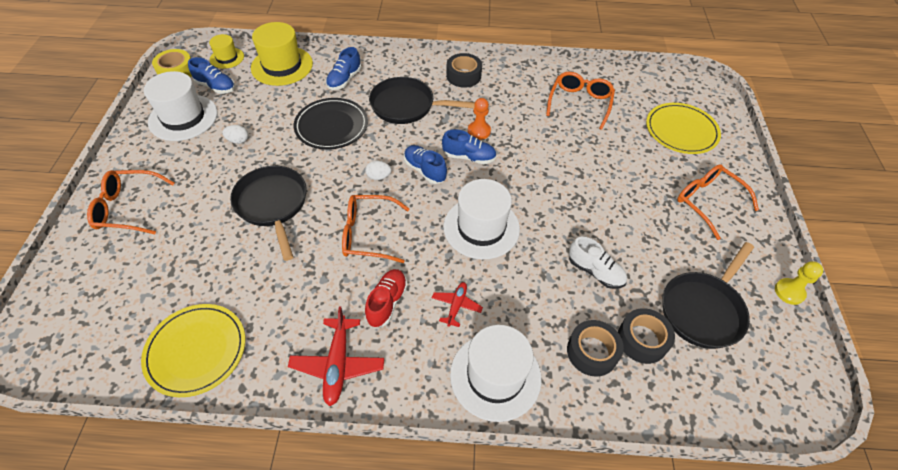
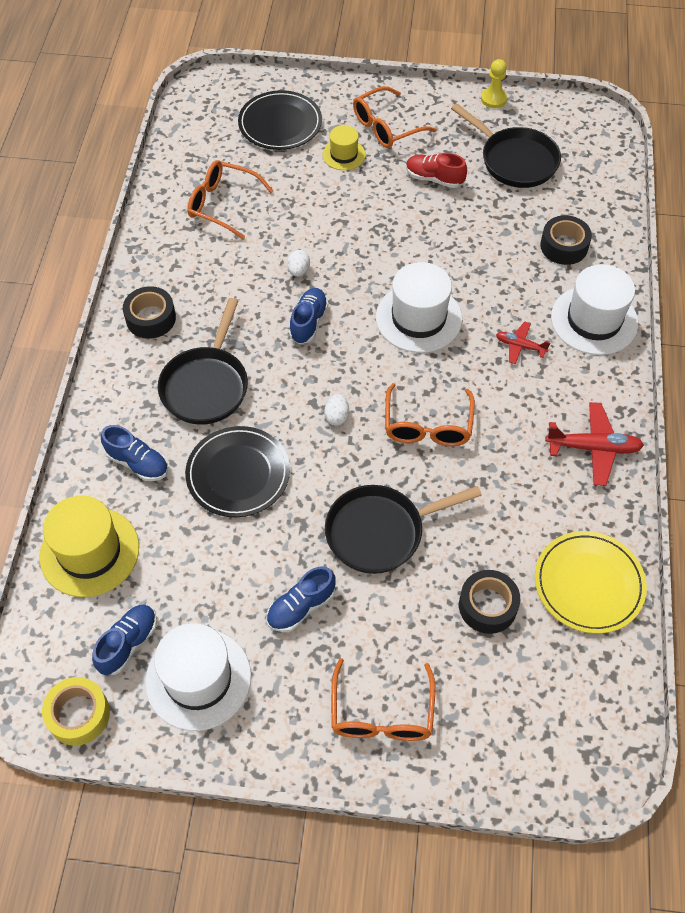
camera: 85 degrees left, 5 degrees up
(227, 58) = (53, 639): yellow hat -> yellow hat (344, 155)
(238, 140) = (257, 591): white egg -> white egg (298, 271)
(387, 302) = (519, 406): red shoe -> red shoe (434, 179)
(425, 170) = (328, 368): blue shoe -> blue shoe (301, 607)
(479, 131) = (263, 309): orange pawn -> none
(595, 271) = (475, 230): white shoe -> none
(642, 340) = (549, 209): black tape -> black tape (487, 606)
(681, 131) = (280, 124): yellow plate -> black plate

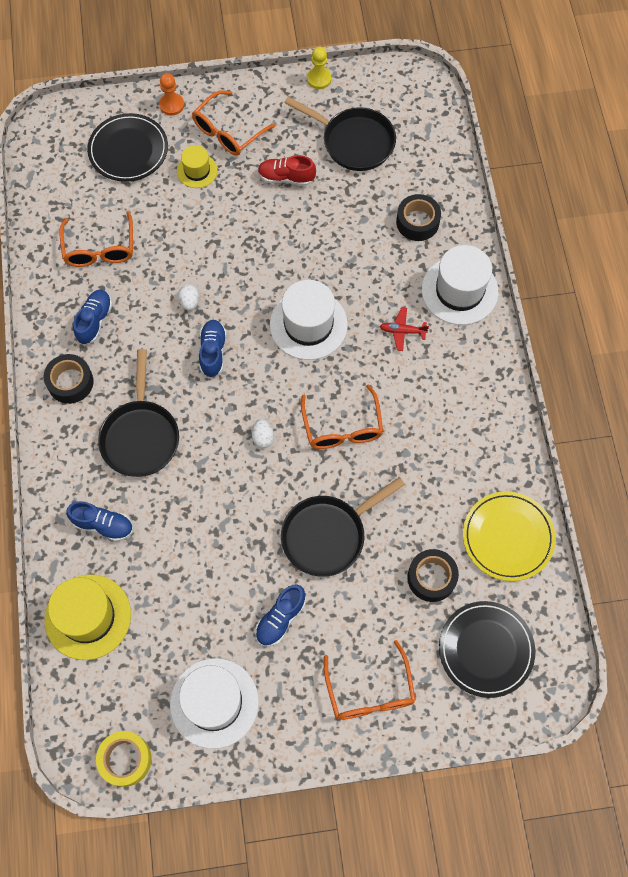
camera: 15 degrees left, 10 degrees up
(128, 643) = (147, 688): blue shoe -> blue shoe (95, 321)
(222, 204) = (99, 249): orange glasses -> orange glasses turned 105 degrees counterclockwise
(238, 474) = (193, 513): black plate -> black plate (486, 649)
(336, 94) = (172, 105): none -> orange pawn
(593, 448) = (485, 413): red plane -> none

